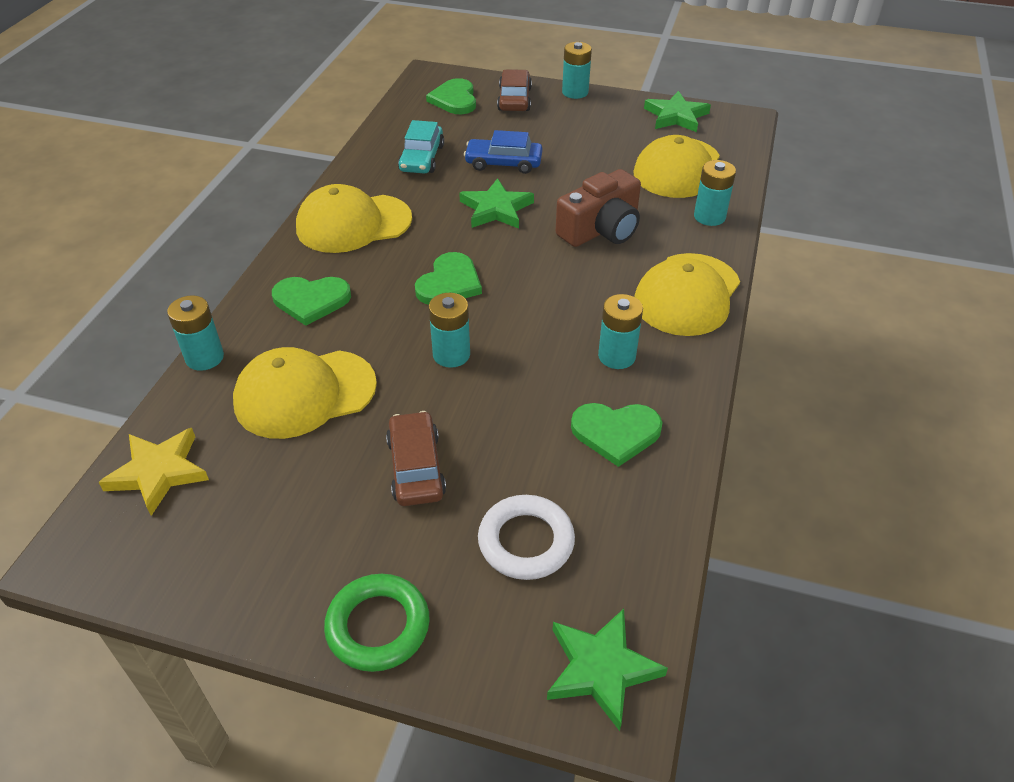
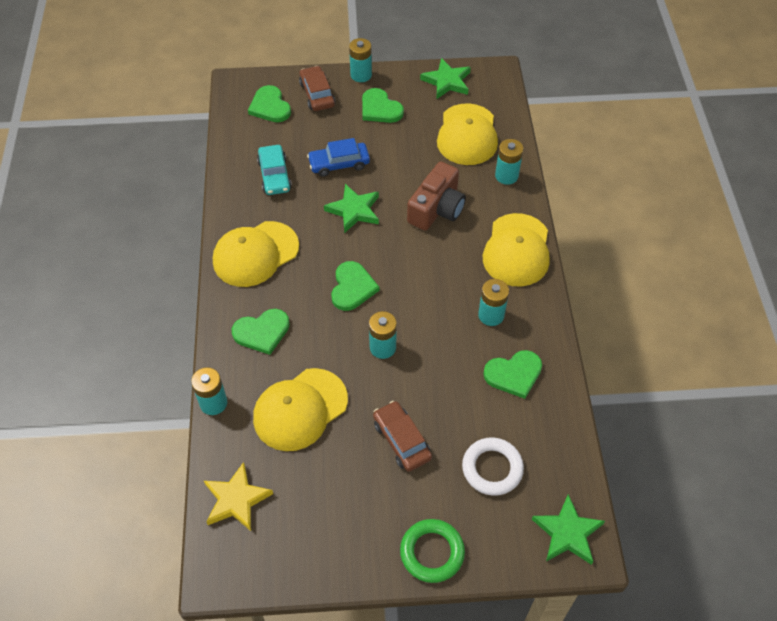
camera: 20 degrees left, 10 degrees up
(581, 124) = (380, 108): none -> green heart

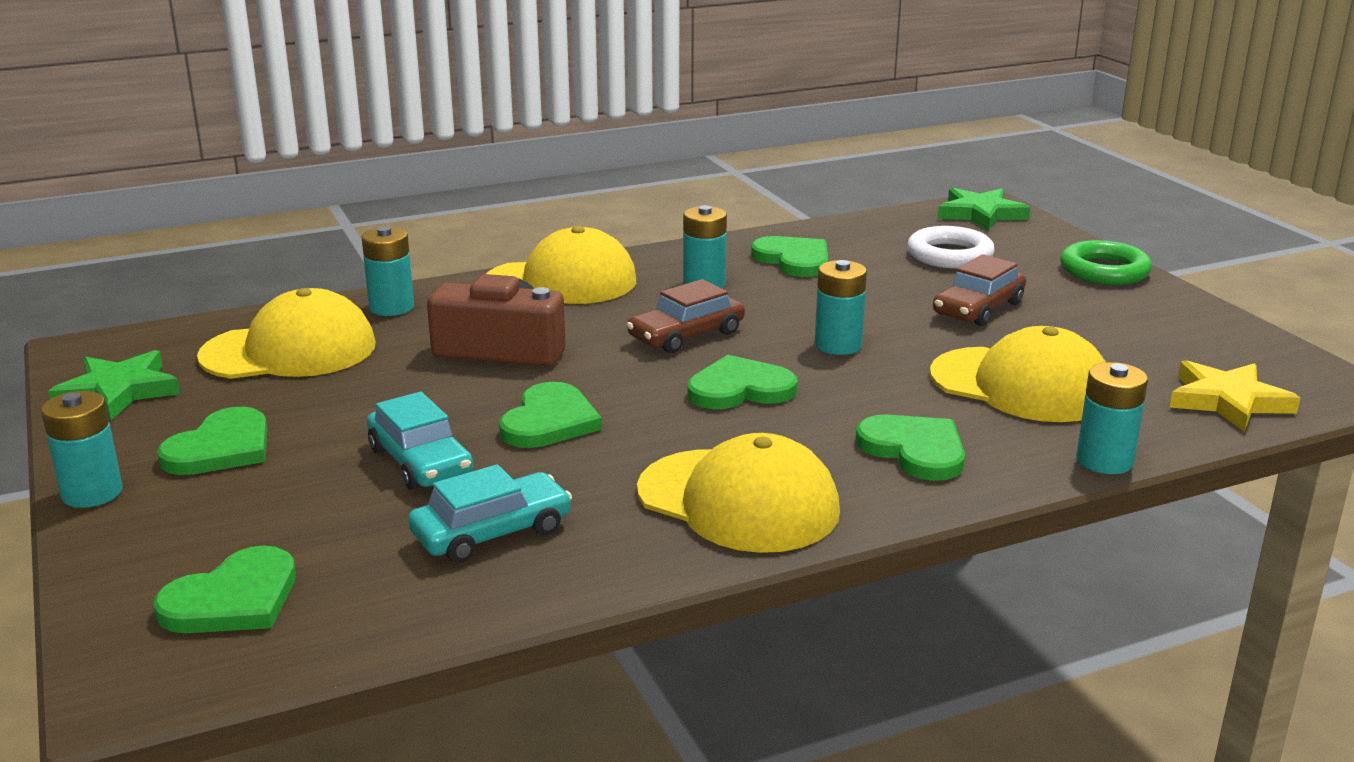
camera: 110 degrees left, 30 degrees down
(317, 94) = (174, 538): brown car -> brown car (686, 335)
(339, 164) = (420, 462): blue car -> turquoise car
(354, 210) = (549, 421): green star -> green heart

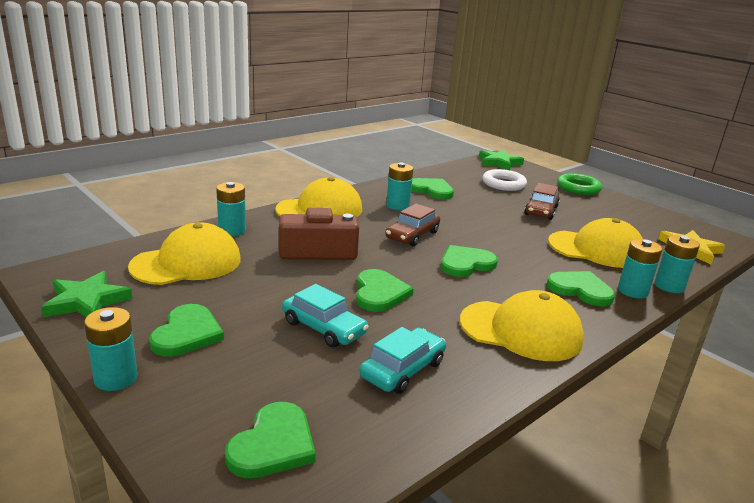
camera: 20 degrees left, 0 degrees up
(838, 345) = (493, 235): turquoise battery -> turquoise battery (632, 291)

